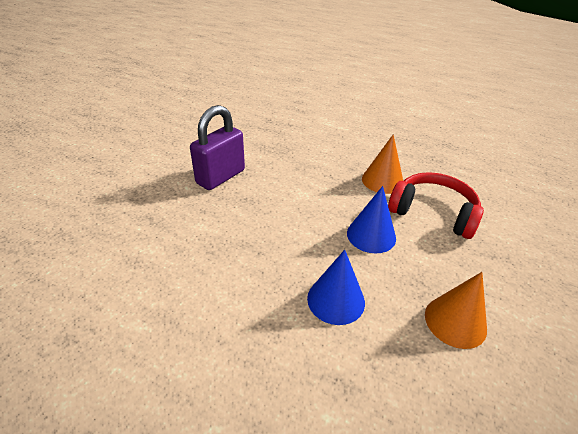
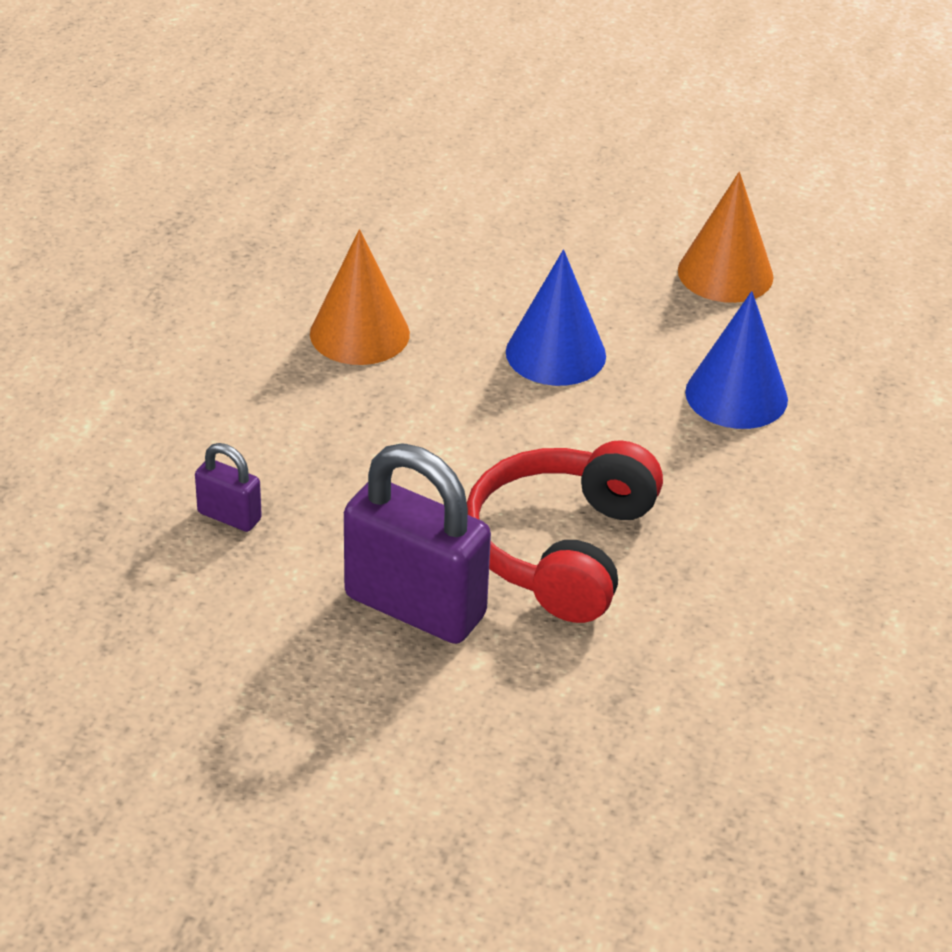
camera: 100 degrees left, 0 degrees up
(279, 145) = (229, 516): none -> purple padlock
(433, 213) = (458, 271): red headphones -> red headphones (562, 549)

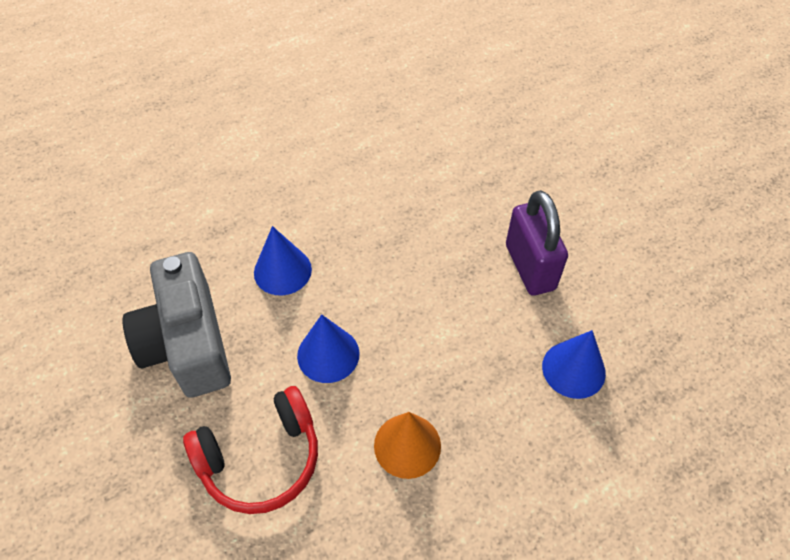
camera: 135 degrees left, 15 degrees up
(229, 516) = (573, 369): purple padlock -> blue cone
(562, 549) = (444, 251): red headphones -> red headphones (261, 458)
(725, 273) = (187, 343): orange cone -> grey camera

